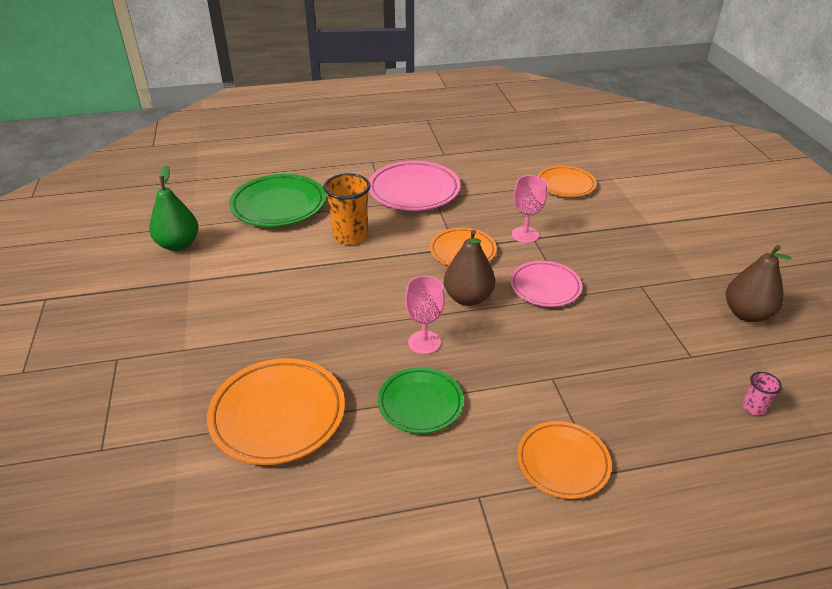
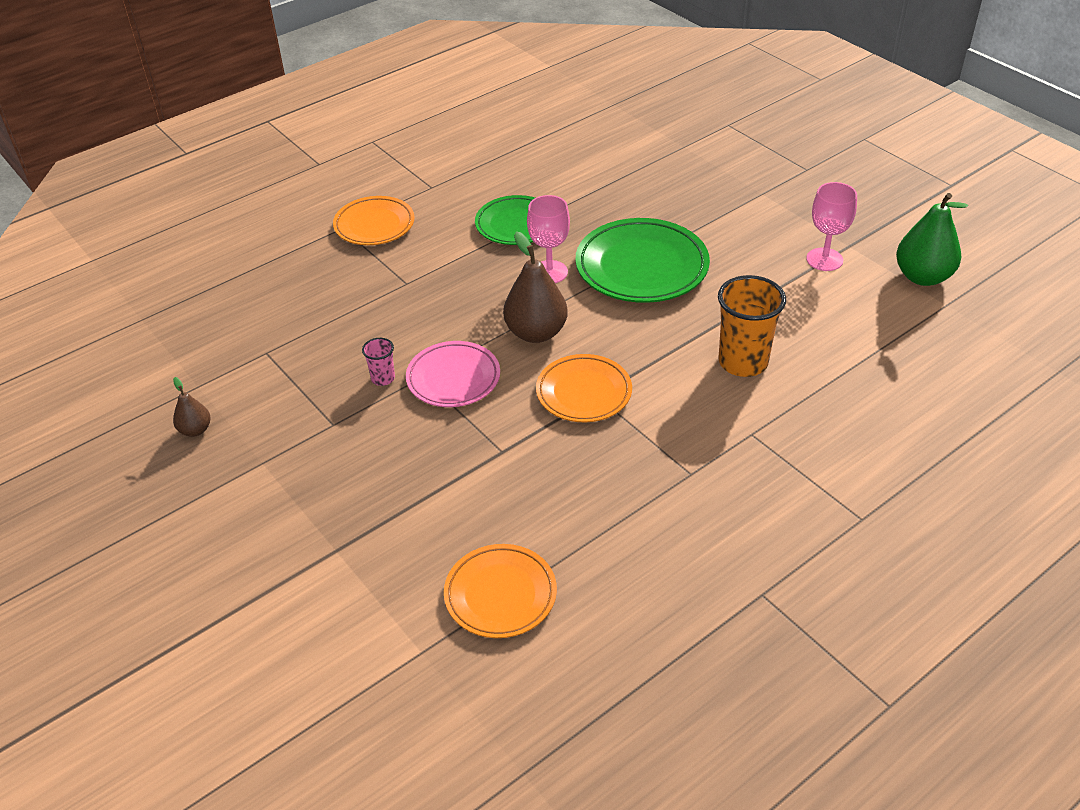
camera: 155 degrees right, 5 degrees up
(278, 205) = (888, 373): green plate -> green plate (641, 267)
(278, 415) = (625, 180): orange plate -> none
(414, 191) = (734, 477): pink plate -> none
(525, 235) = (516, 453): pink goblet -> pink goblet (824, 259)
(747, 314) = (195, 430): brown pear -> brown pear, size x0.52
(753, 408) = (204, 321): pink cup -> pink cup (383, 378)

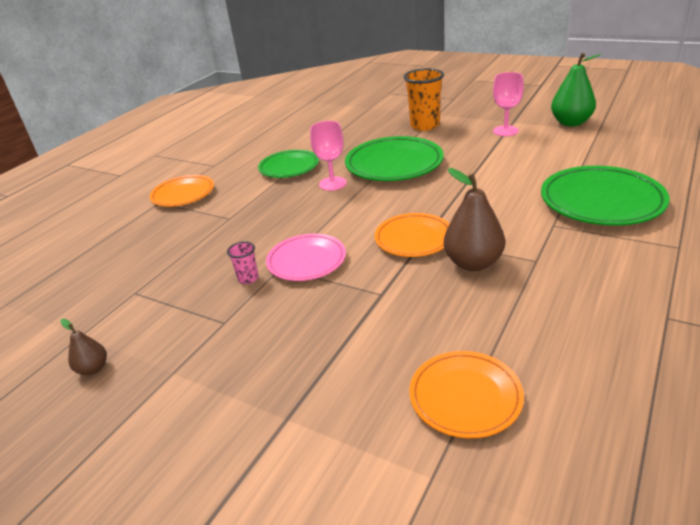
camera: 20 degrees left, 10 degrees down
(536, 333) = (349, 217): brown pear -> brown pear (473, 263)
(743, 362) = (507, 190): orange cup -> orange cup (425, 125)
(837, 422) = (601, 201): none -> green plate

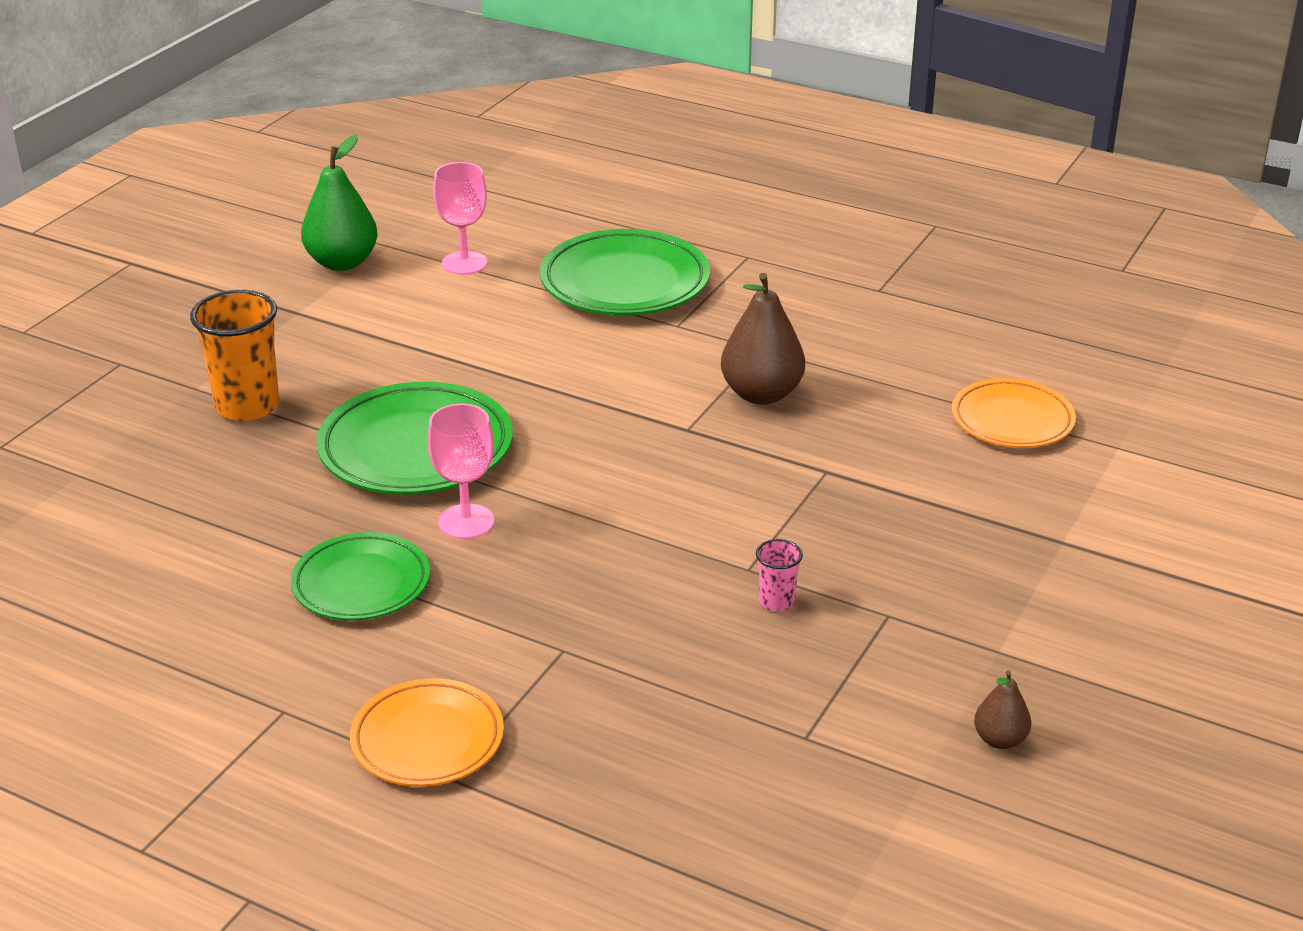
camera: 95 degrees left, 0 degrees up
(306, 261) = (734, 542): pink plate -> none
(414, 239) = (689, 438): orange plate -> none
(505, 131) = (335, 324): pink goblet -> pink goblet (464, 263)

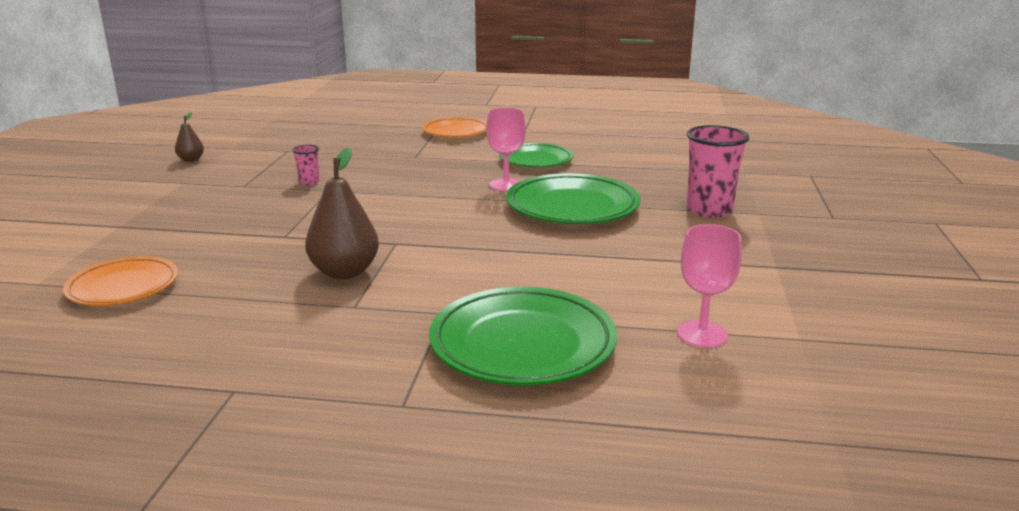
camera: 160 degrees right, 10 degrees down
(247, 406) = (709, 210): orange cup -> pink cup
(342, 262) = (813, 312): green pear -> none

